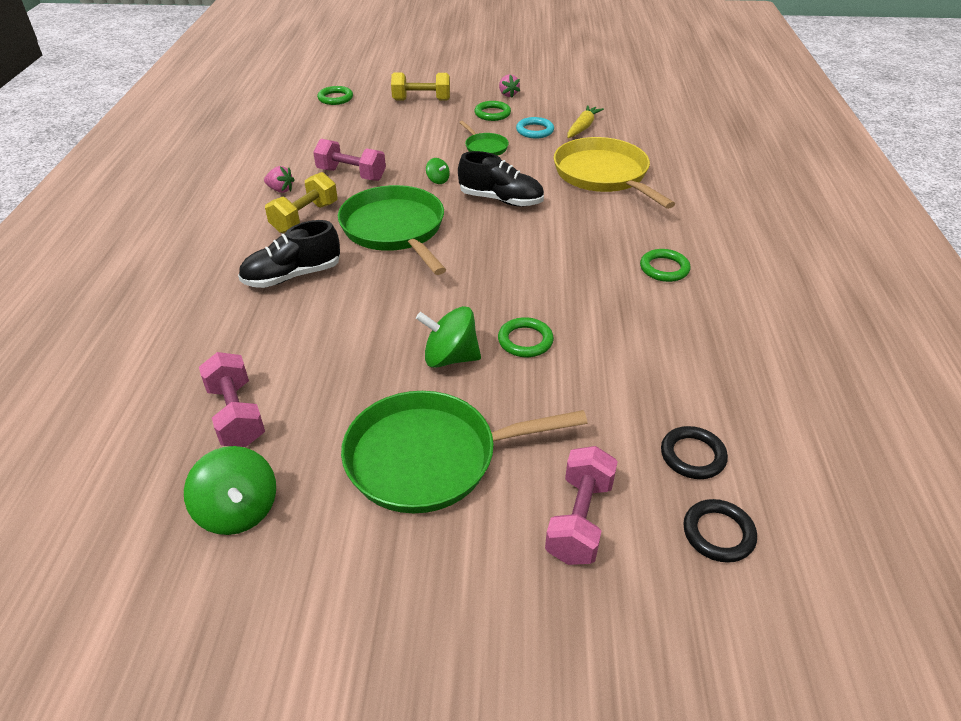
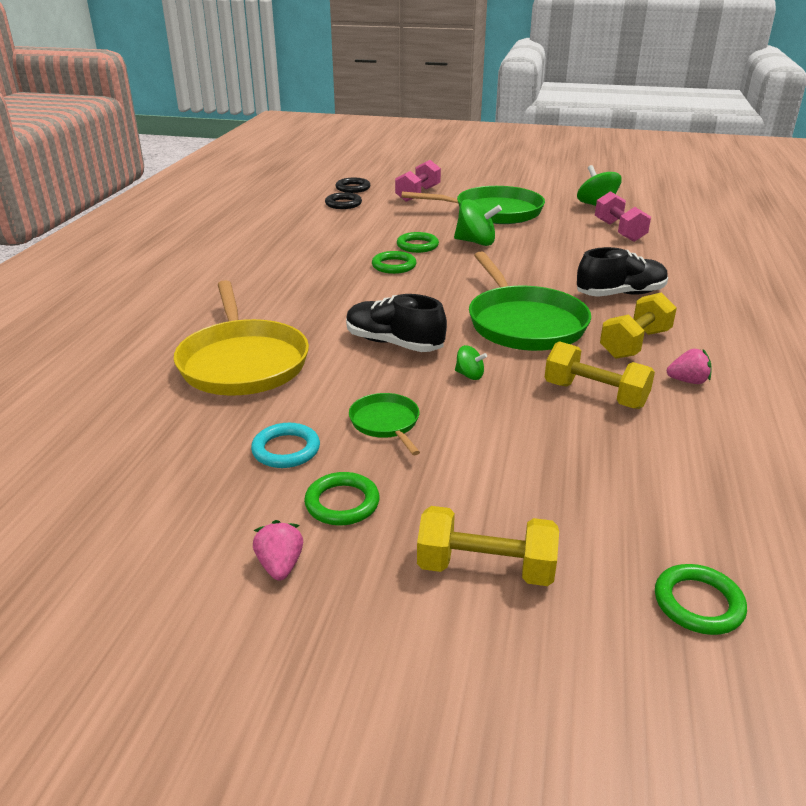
camera: 170 degrees left, 10 degrees down
(280, 190) = (688, 381): pink strawberry -> pink strawberry turned 150 degrees clockwise
(351, 174) = (595, 395): pink dumbbell -> yellow dumbbell
(438, 180) = (469, 375): green spinning top -> green spinning top turned 150 degrees clockwise
(583, 127) = (198, 448): yellow carrot -> none
(664, 268) = (270, 274): green ring -> green ring (394, 266)

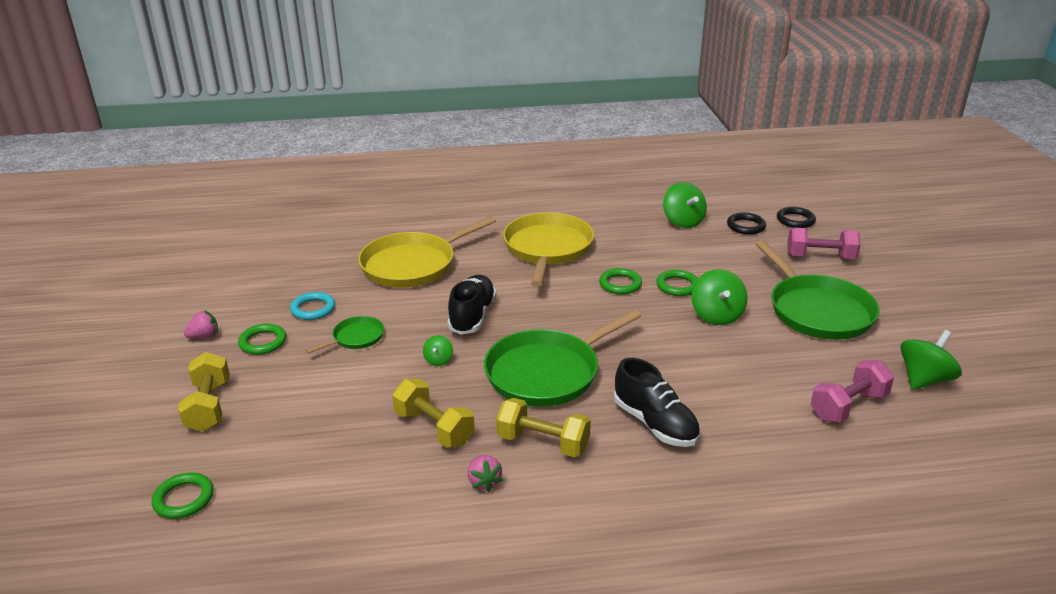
camera: 70 degrees right, 0 degrees up
(291, 284) = (547, 248): none -> yellow pan
(307, 221) = (683, 221): none -> green spinning top
(595, 395) = (434, 428): yellow dumbbell -> yellow dumbbell turned 60 degrees counterclockwise

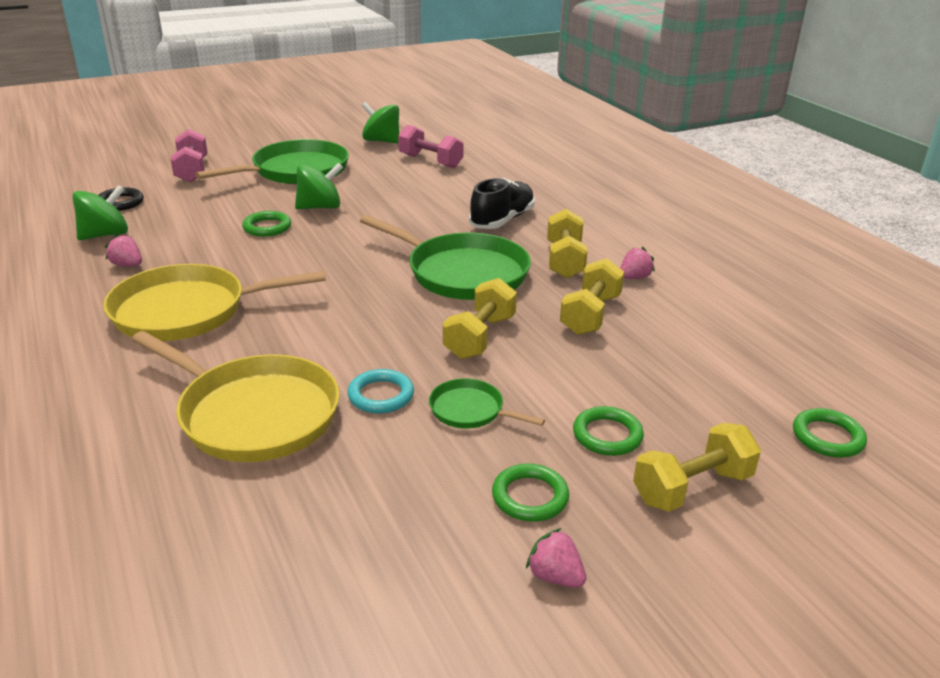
camera: 110 degrees left, 0 degrees up
(313, 309) = (419, 477): turquoise ring -> turquoise ring (381, 395)
(438, 360) = (480, 337): green spinning top -> yellow dumbbell
(472, 316) = (377, 334): black shoe -> none
(620, 284) = (271, 256): green ring -> green ring (607, 435)
(627, 229) = (127, 265): none -> pink strawberry
(795, 220) = (106, 181): black ring -> none

